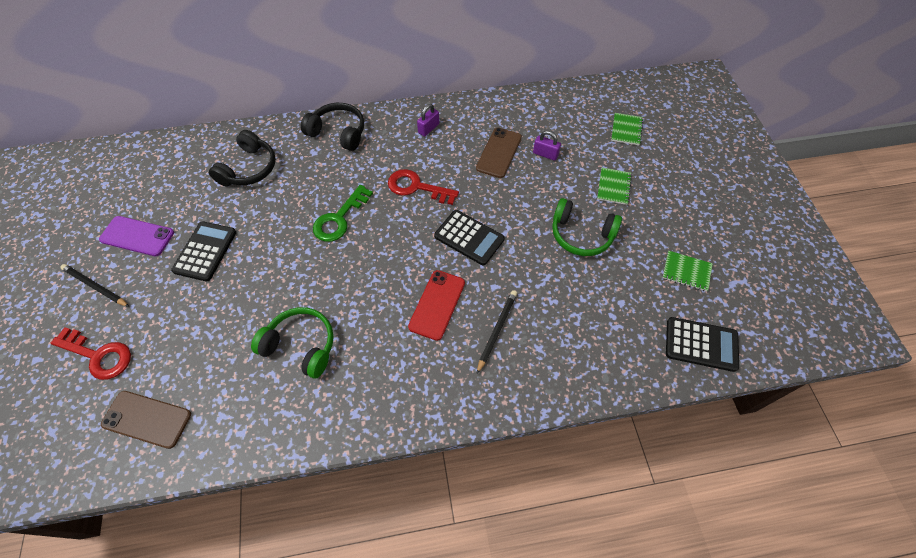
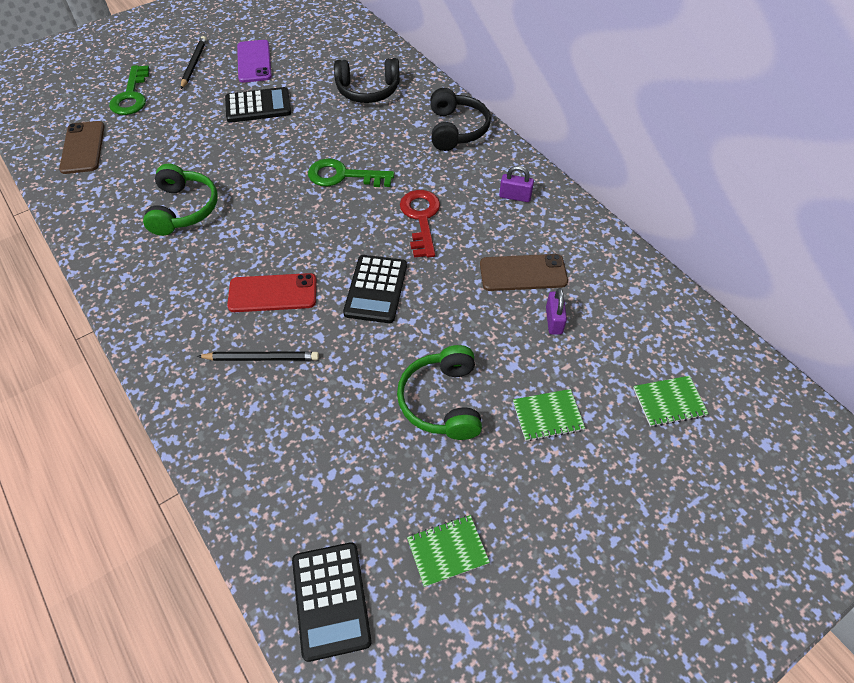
camera: 65 degrees right, 5 degrees down
(98, 355) = (131, 96): red key -> green key
(686, 272) = (447, 551): green notebook -> green notebook turned 75 degrees clockwise

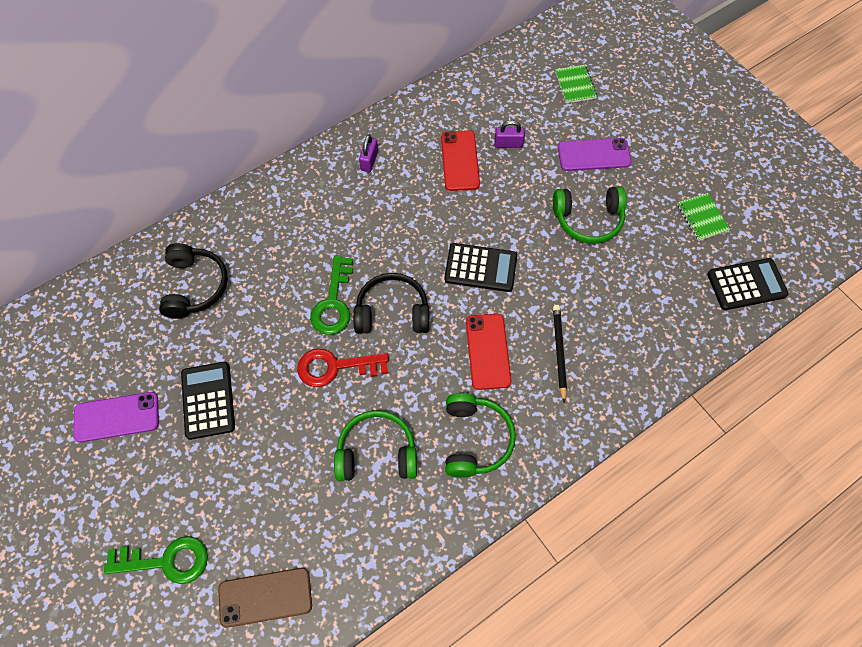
camera: 90 degrees left, 10 degrees up
(177, 280) = (475, 439): none -> green headphones
(194, 64) = (109, 492): black pencil -> none
(421, 219) = (395, 234): red key -> red key (335, 367)
(456, 129) = (271, 204): black headphones -> black headphones (392, 312)
(523, 273) = (460, 161): brown phone -> red phone
(548, 416) = (593, 155): green notebook -> purple phone

